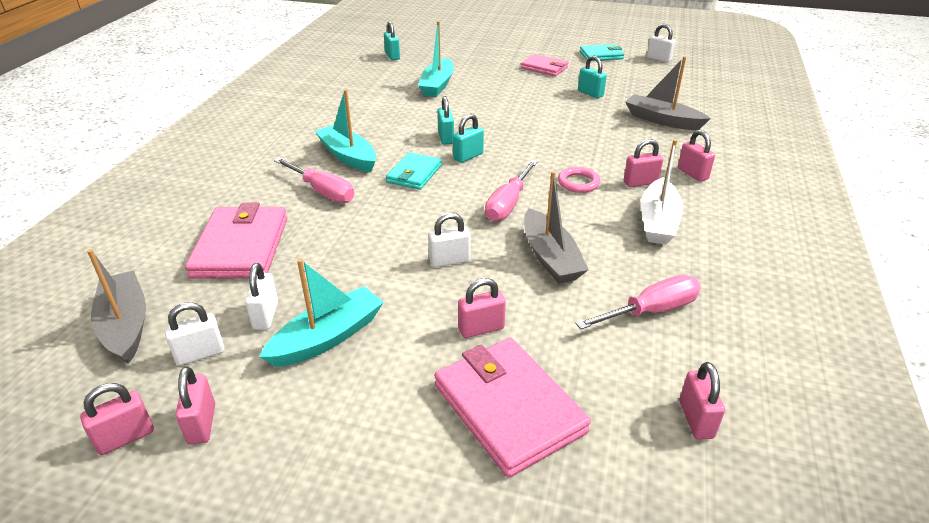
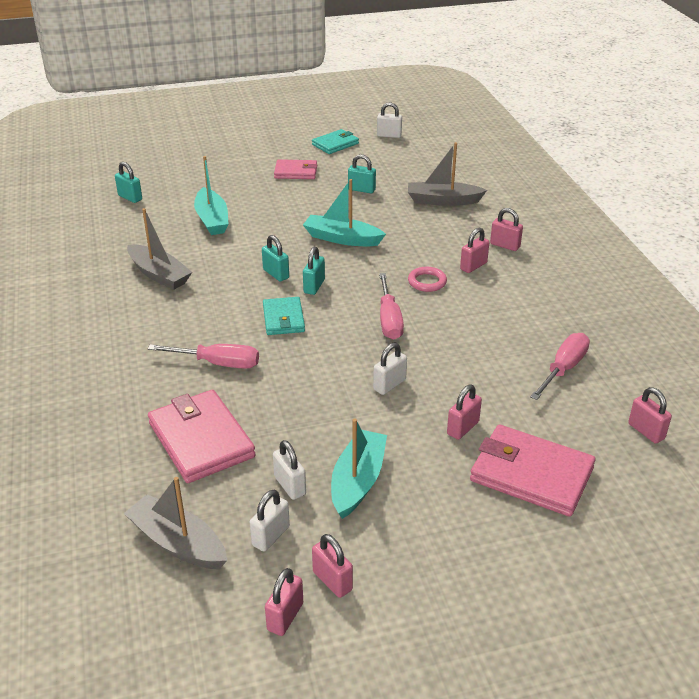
camera: 30 degrees left, 0 degrees up
(348, 156) = (204, 321): turquoise boat -> turquoise boat (342, 238)
(550, 257) = (461, 354): grey boat -> grey boat (159, 275)
(658, 221) = (513, 296): white boat -> none

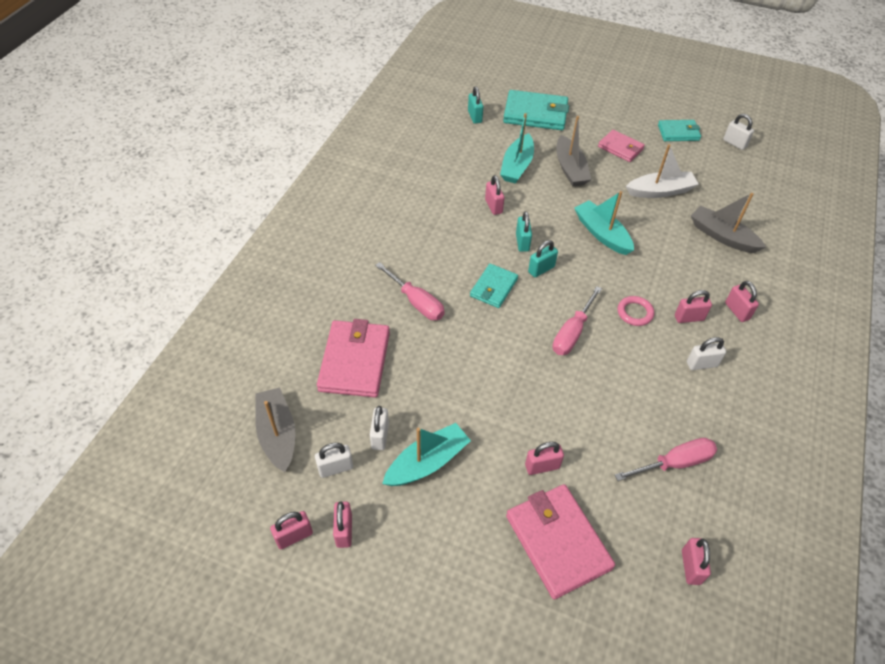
camera: 35 degrees right, 15 degrees up
(159, 275) = (439, 200): grey boat -> grey boat (570, 169)
(190, 175) = (535, 114): none -> turquoise wallet
(220, 258) = (493, 206): none -> pink padlock
(361, 189) = (660, 191): turquoise padlock -> white boat
(389, 385) = (521, 393): white padlock -> white padlock (701, 364)

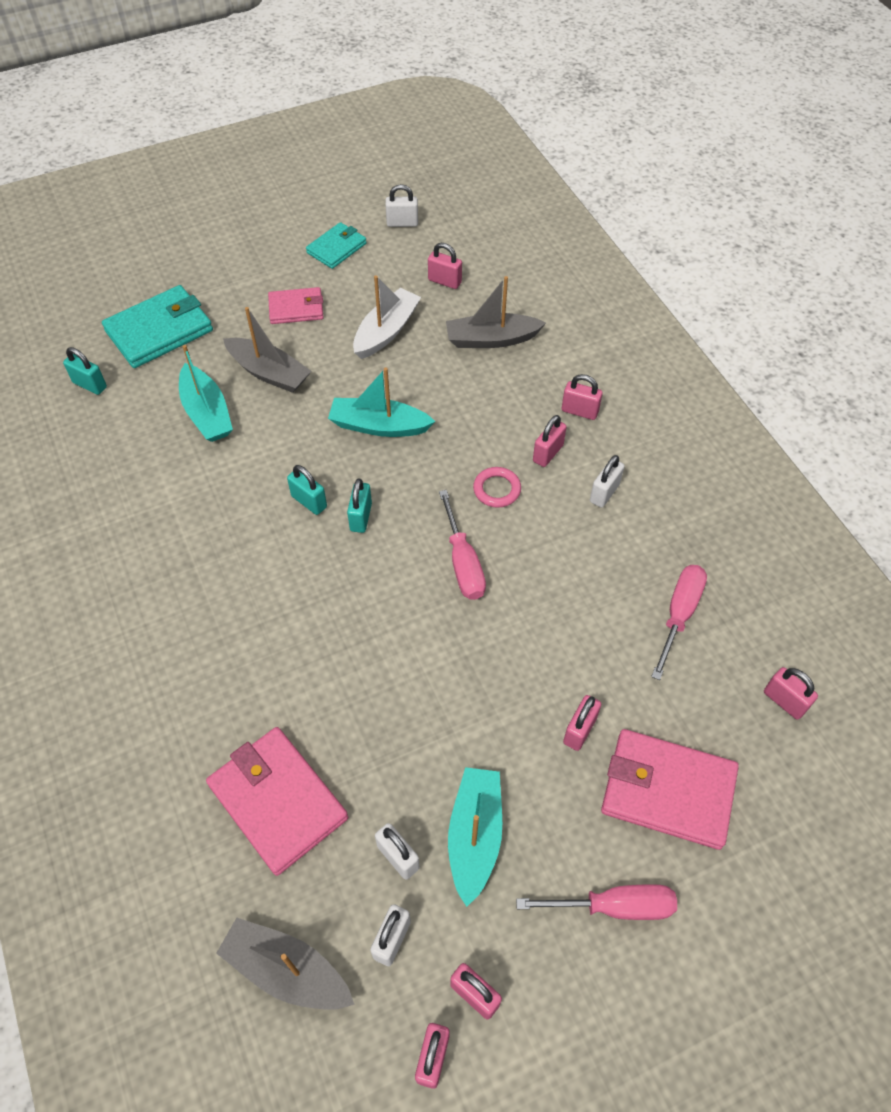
camera: 45 degrees left, 5 degrees up
(417, 302) = (271, 670): pink screwdriver -> pink screwdriver (615, 906)
(493, 206) = (232, 483): pink padlock -> pink padlock (444, 281)
(493, 288) = (334, 580): turquoise wallet -> none

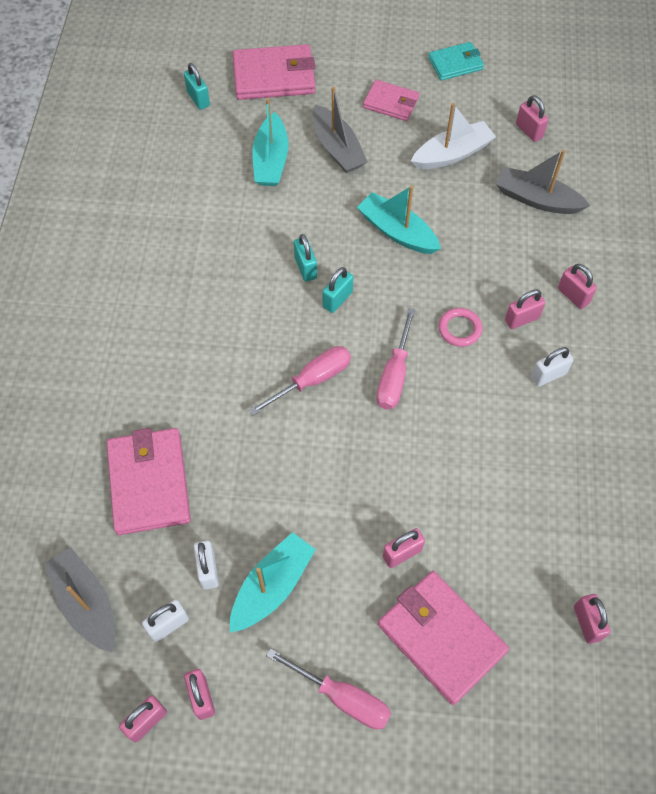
camera: 30 degrees right, 5 degrees up
(159, 331) = (274, 76): turquoise wallet -> pink wallet
(402, 223) = (525, 63): white padlock -> none
(679, 614) = (545, 506): pink screwdriver -> pink screwdriver (313, 380)

